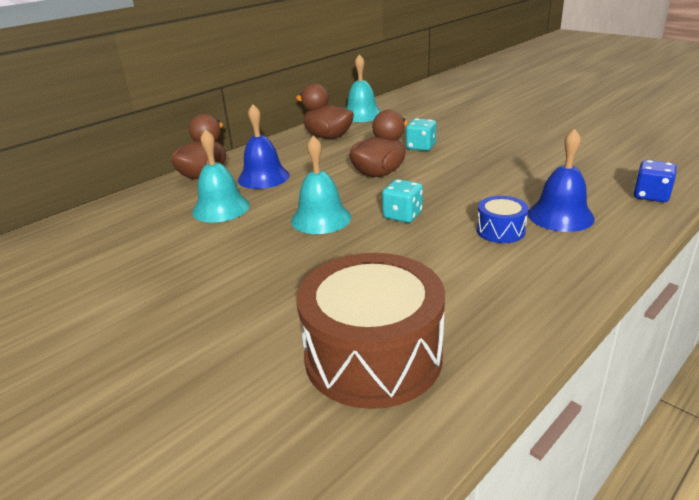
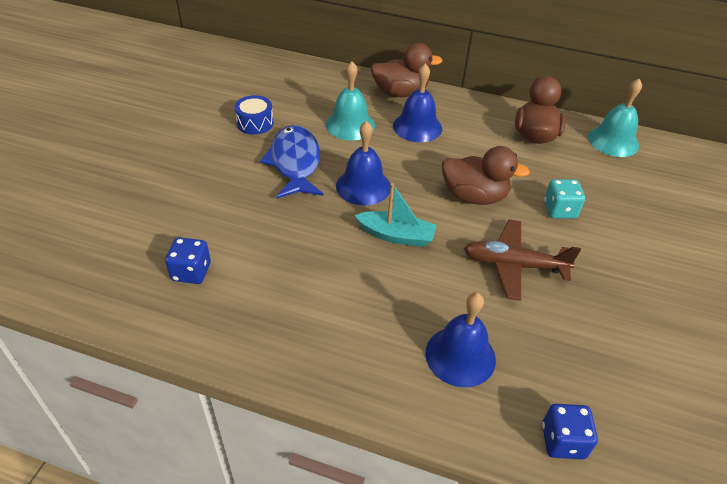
camera: 60 degrees right, 15 degrees up
(246, 250) = (295, 163): none -> blue fish
(321, 218) = (363, 186): turquoise bell -> blue bell
(373, 356) = (191, 272): brown drum -> blue dice
(402, 215) = (396, 235): turquoise dice -> turquoise boat
(470, 175) = (513, 265): none -> brown plane
(500, 230) = (403, 311): blue drum -> blue drum (255, 123)

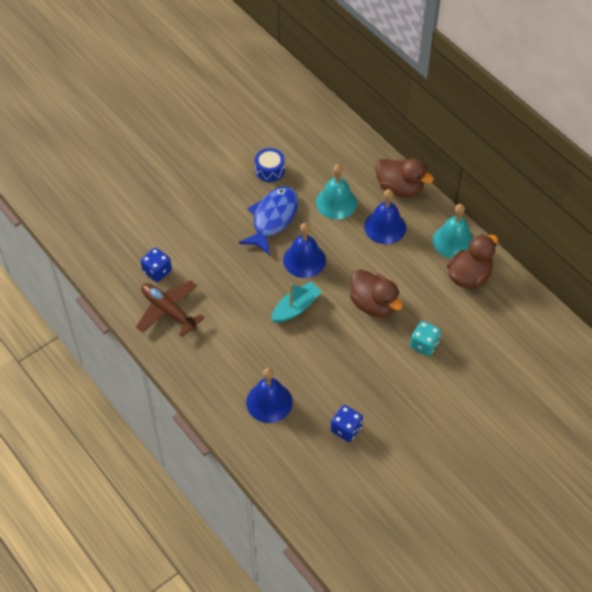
camera: 35 degrees right, 10 degrees up
(396, 235) = (296, 308): turquoise boat -> turquoise boat turned 90 degrees counterclockwise
(513, 265) = (353, 366): brown plane -> brown plane (168, 311)
(563, 441) = (283, 474): blue dice -> blue dice (346, 429)
(613, 141) = (528, 310): turquoise bell -> turquoise bell (453, 241)

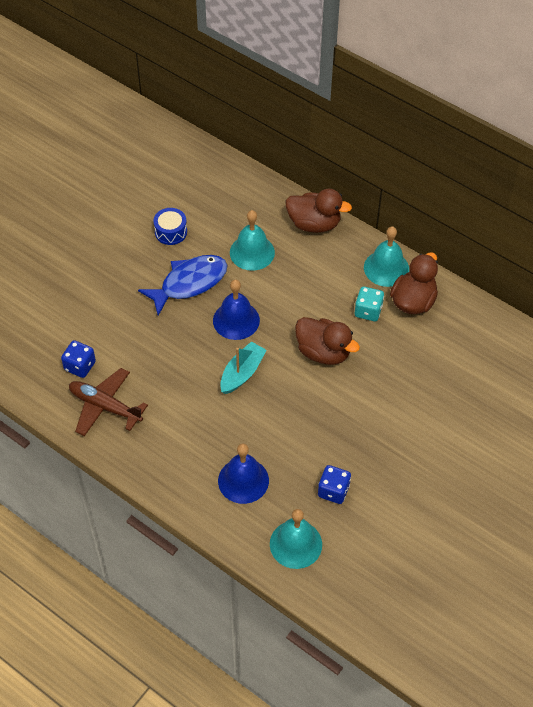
camera: 15 degrees left, 0 degrees up
(273, 219) = (189, 283): blue fish -> blue fish turned 45 degrees clockwise
(299, 468) = (295, 544): none -> turquoise bell
(385, 227) = (311, 267): blue bell -> none
(424, 344) = (388, 383): turquoise dice -> turquoise dice (368, 311)

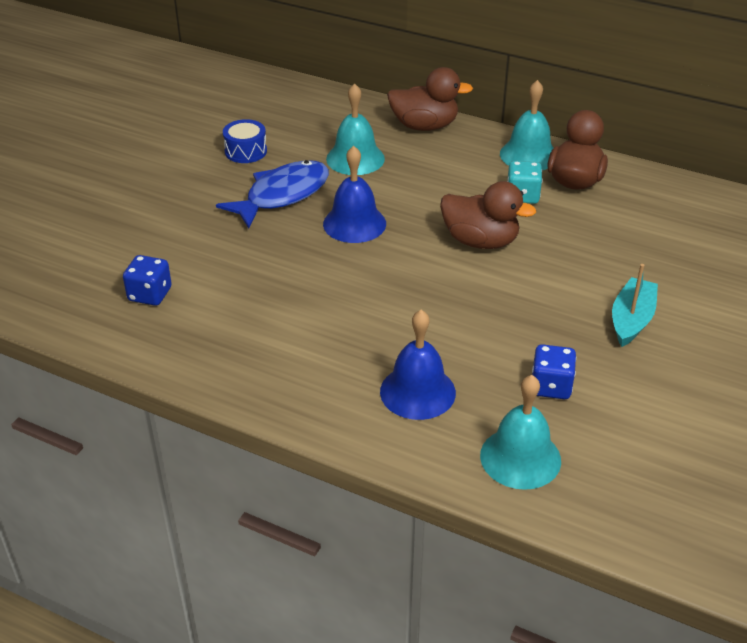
camera: 10 degrees left, 15 degrees down
(105, 406) = (195, 334): brown plane -> none
(242, 373) = (379, 275): turquoise boat -> turquoise boat (631, 320)

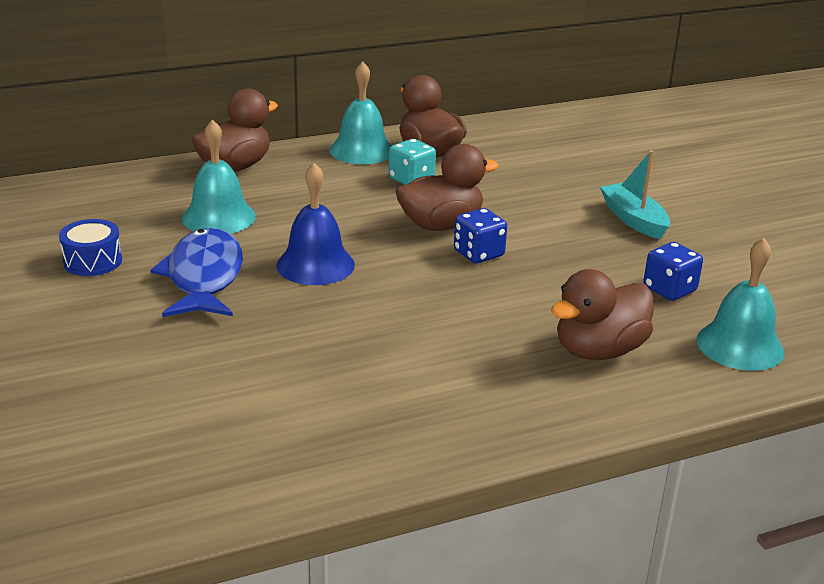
camera: 50 degrees left, 10 degrees down
(150, 294) = (230, 428): blue dice -> blue dice (478, 253)
(417, 392) = (599, 350): blue bell -> brown duck

